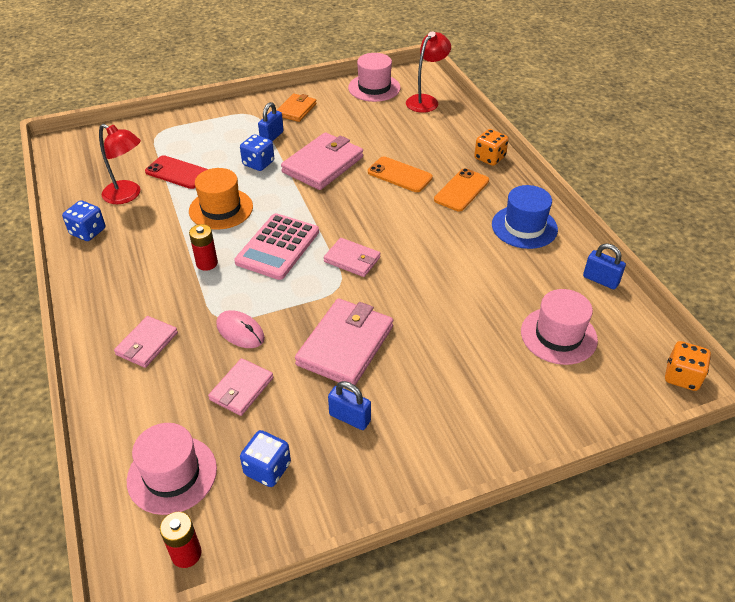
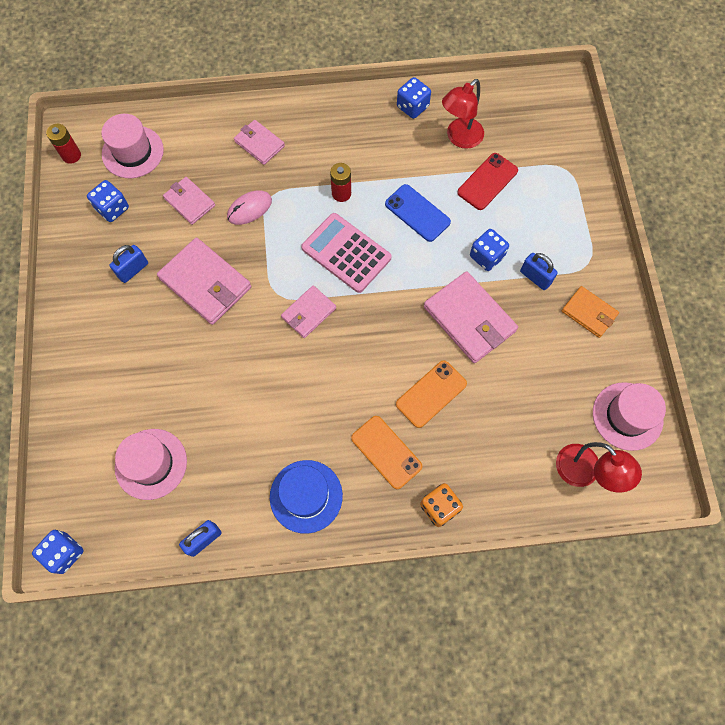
camera: 105 degrees right, 25 degrees up
(221, 209) = (417, 213): orange hat -> blue phone
(682, 377) = (64, 553): orange dice -> blue dice

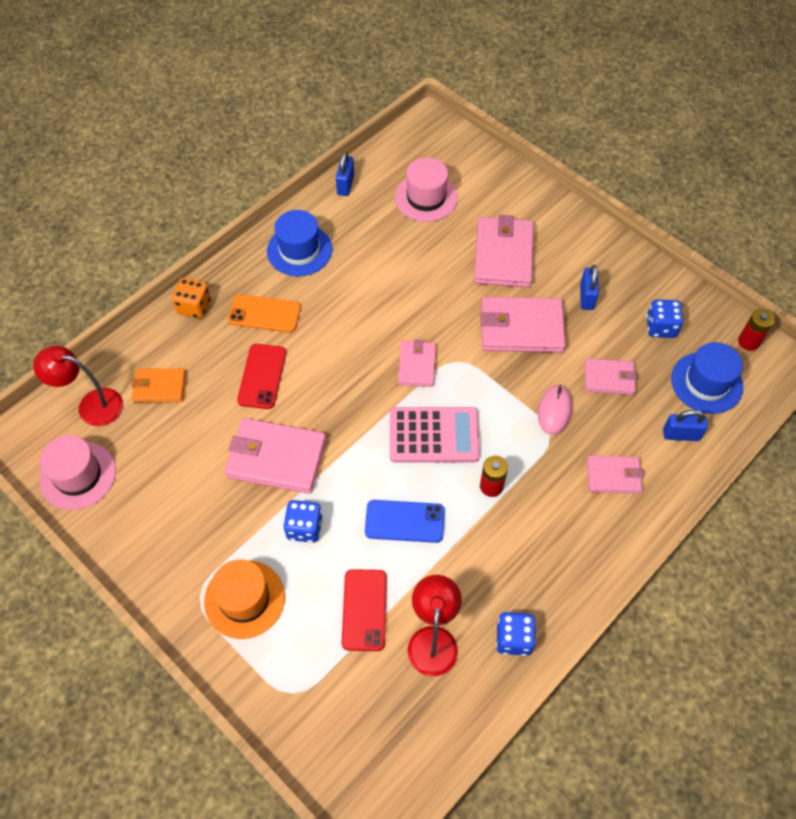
camera: 140 degrees right, 10 degrees down
(64, 553) = (426, 125): blue dice -> none
(133, 152) = (706, 383): pink hat -> blue hat
(151, 354) = (503, 255): none -> pink wallet
(431, 394) = (262, 376): orange phone -> red phone
(535, 277) = (243, 542): blue padlock -> blue padlock (681, 435)
(559, 240) = (244, 599): none -> orange hat
(589, 313) = (168, 544): orange wallet -> orange wallet (159, 387)

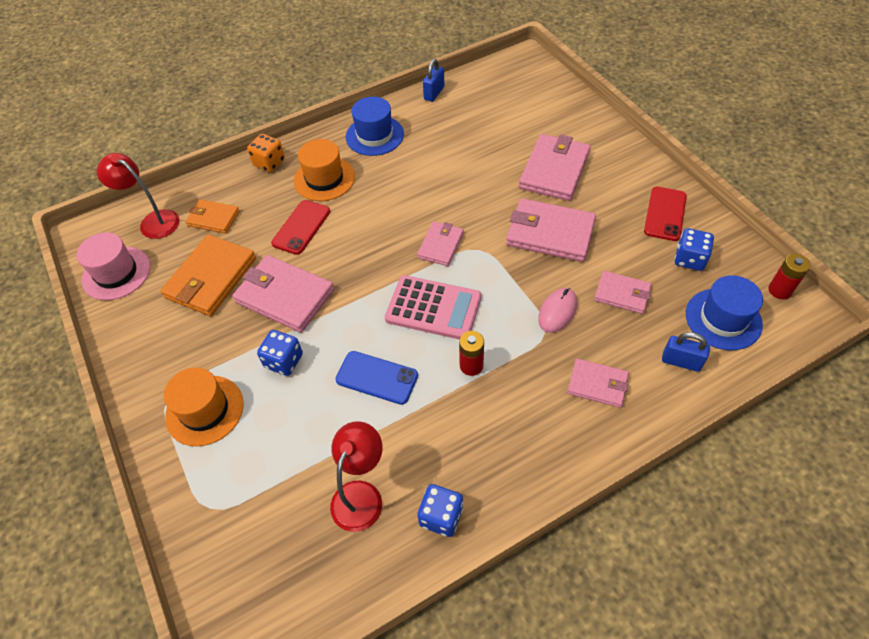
camera: 20 degrees right, 5 degrees down
(188, 456) = (211, 278): none -> orange wallet
(264, 314) = (324, 179): orange phone -> orange hat
(364, 610) = (307, 449): red phone -> red phone (665, 214)
(426, 197) = (500, 114): pink hat -> none
(586, 297) = (622, 219): blue padlock -> none

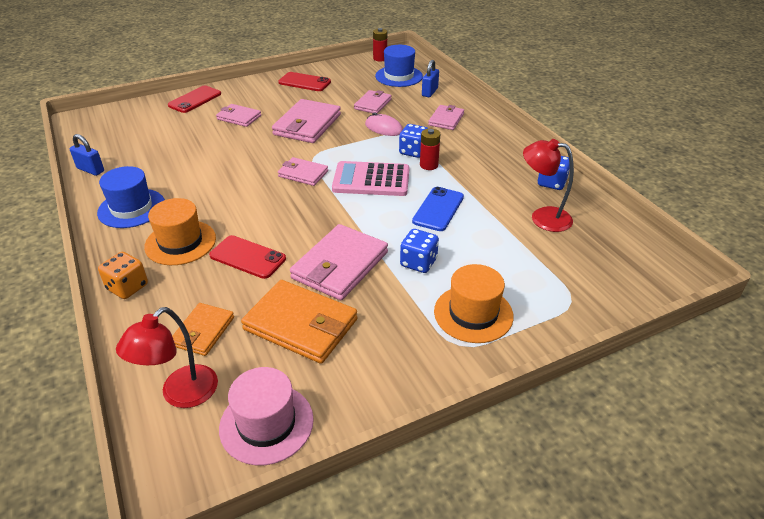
camera: 90 degrees left, 15 degrees down
(433, 308) = (371, 180): pink calculator -> pink calculator turned 105 degrees counterclockwise
(554, 170) = (239, 117): pink wallet -> pink wallet, size x0.59
(587, 126) = (195, 100): none -> red phone
(689, 259) = (348, 80): blue dice -> blue dice (413, 151)

